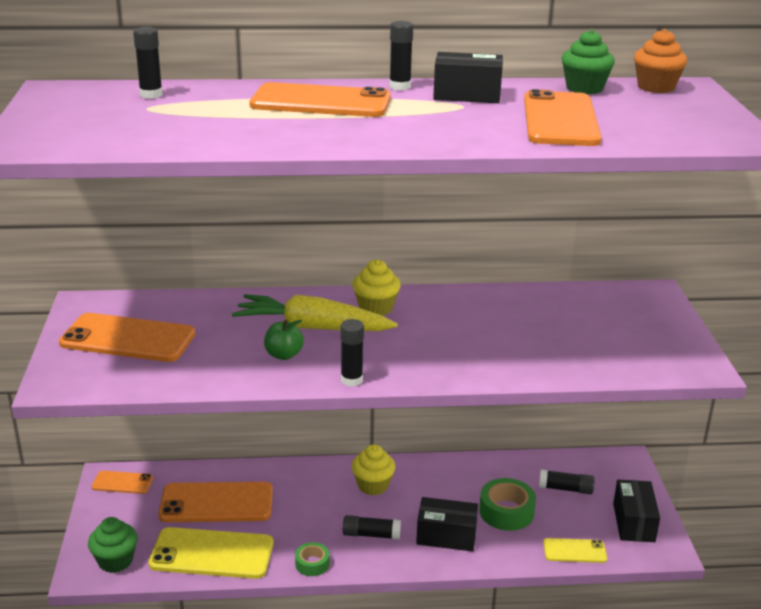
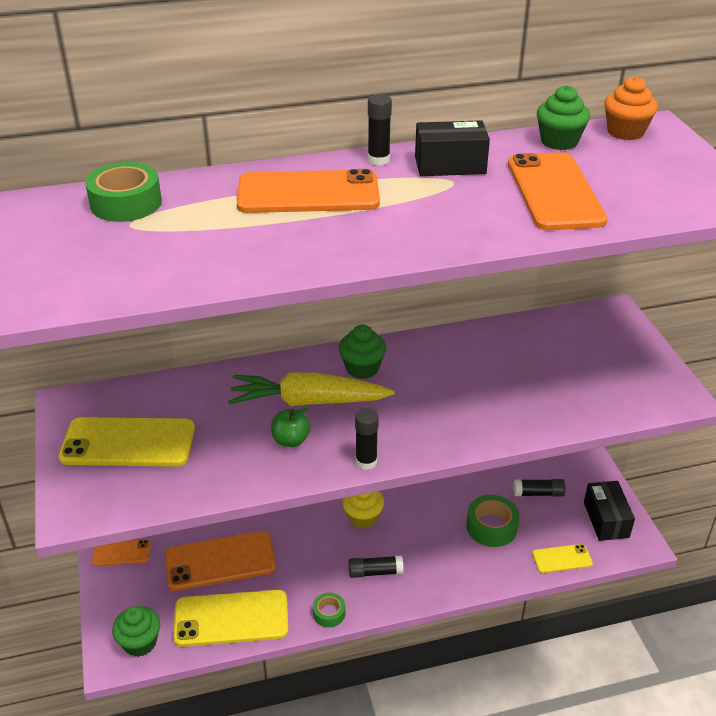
camera: 10 degrees left, 10 degrees up
(128, 339) = (128, 443): orange phone -> yellow phone
(151, 95) = (126, 203): black glue stick -> green tape
(376, 308) = (362, 368): yellow cupcake -> green cupcake
(446, 536) = (444, 562): black box -> none

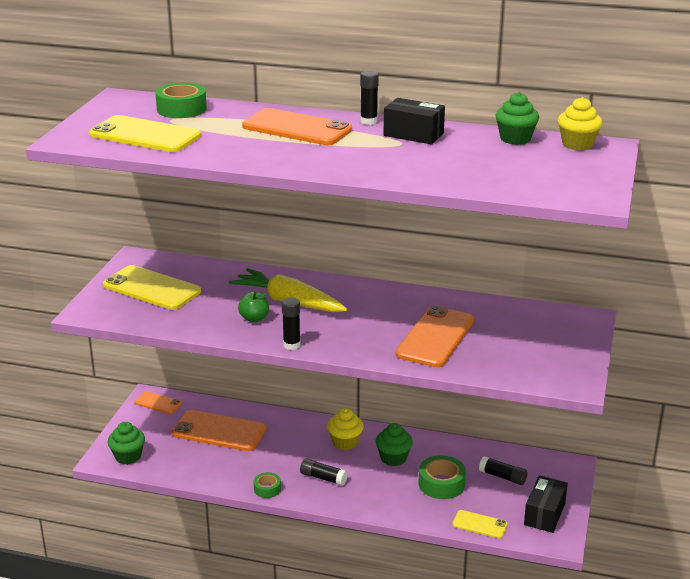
camera: 30 degrees right, 10 degrees down
(231, 618) = (198, 466): yellow phone -> yellow phone (145, 135)
(362, 368) = (347, 295): green cupcake -> green cupcake (393, 458)
(554, 192) = (465, 164): orange phone -> orange phone (435, 337)
(625, 132) = (577, 144): orange cupcake -> yellow cupcake

